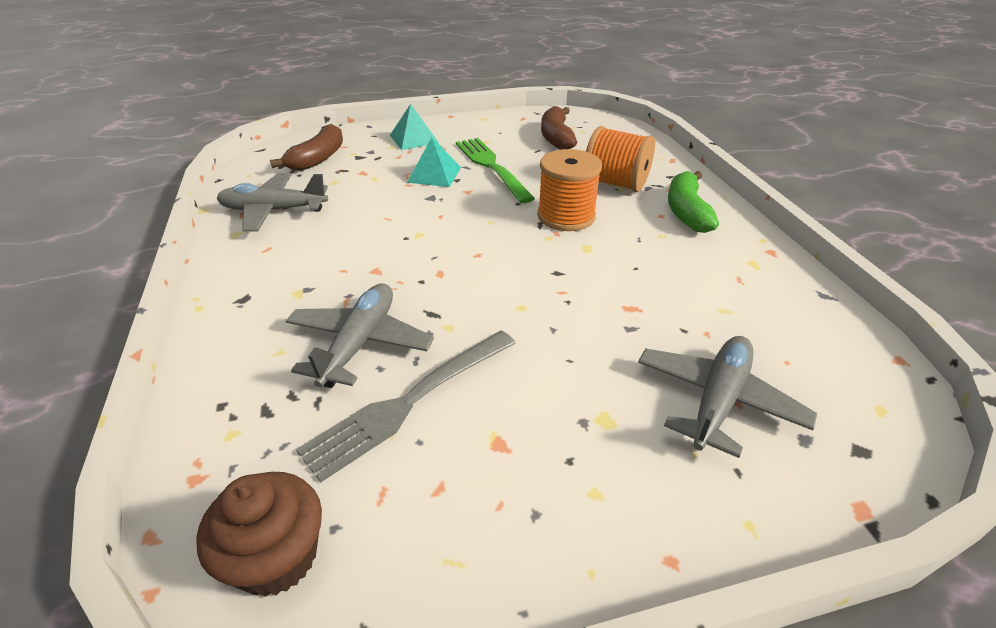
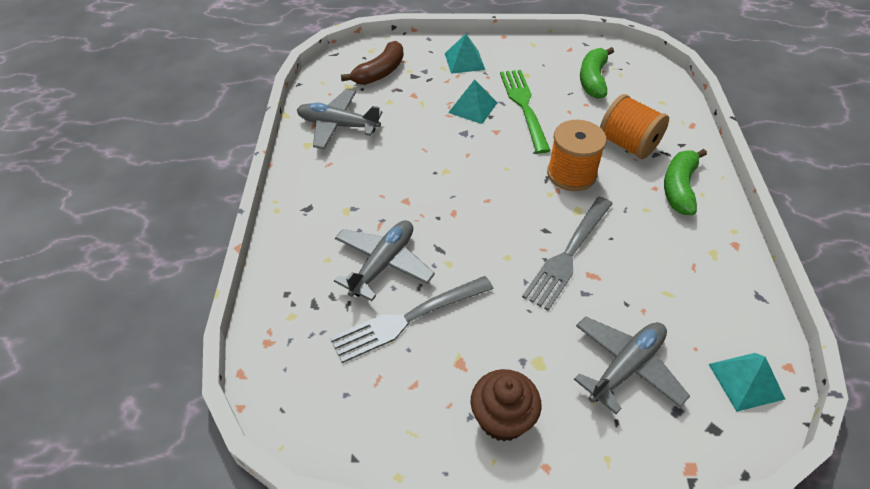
camera: 15 degrees right, 10 degrees up
(277, 557) = (310, 404): brown cupcake -> brown cupcake (502, 419)
(556, 137) = (593, 79): brown banana -> green banana
(594, 291) = (568, 254): none -> grey fork
(864, 385) = (746, 381): none -> turquoise pyramid

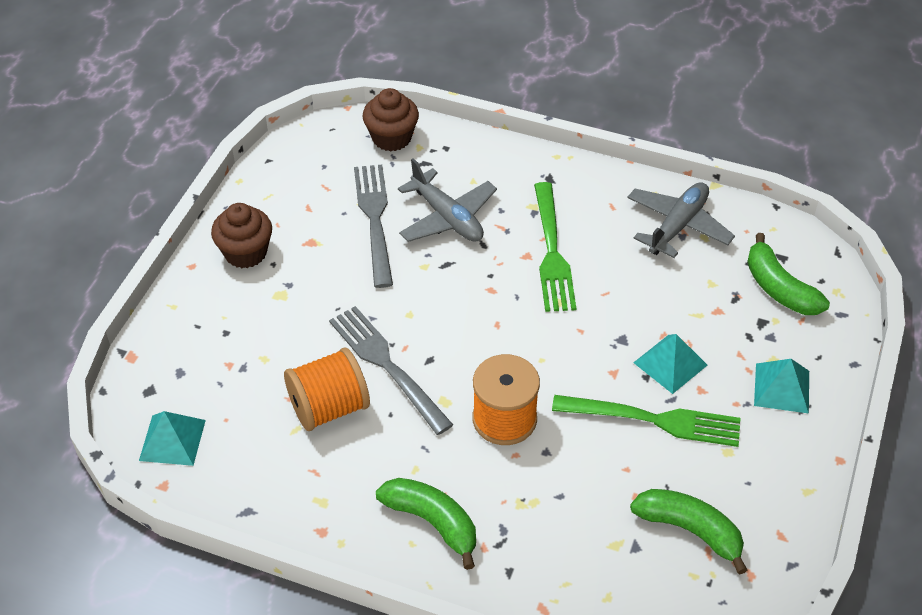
camera: 110 degrees right, 0 degrees up
(283, 344) = (391, 138): none -> brown cupcake
(380, 72) = (779, 288): brown banana -> green banana
(395, 186) = (552, 252): none -> green fork
(626, 367) = (239, 355): grey plane -> none
(628, 144) = (533, 505): orange spool -> orange spool (329, 408)

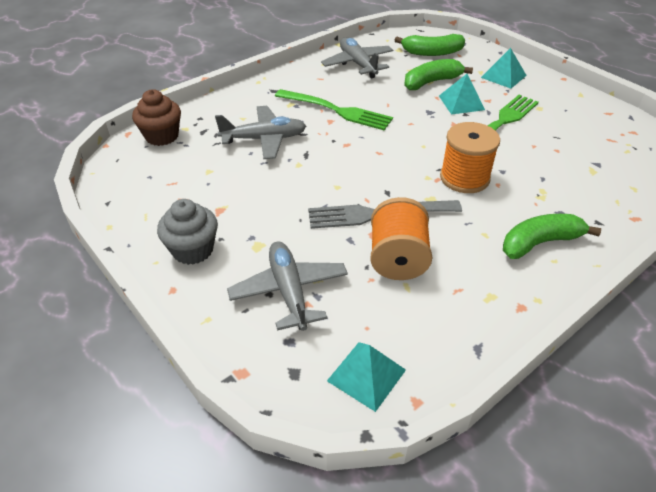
camera: 60 degrees left, 5 degrees down
(236, 345) = (289, 291): none -> grey plane
(245, 253) = (193, 250): brown cupcake -> grey cupcake
(375, 220) = (231, 171): grey fork -> none
(690, 530) = (593, 140): green banana -> green banana (431, 82)

